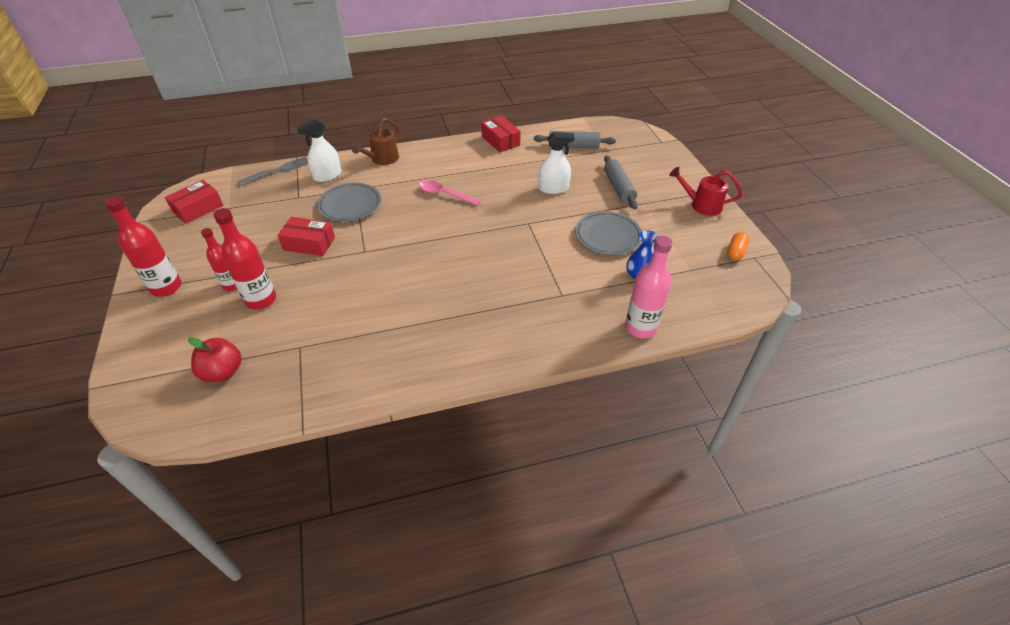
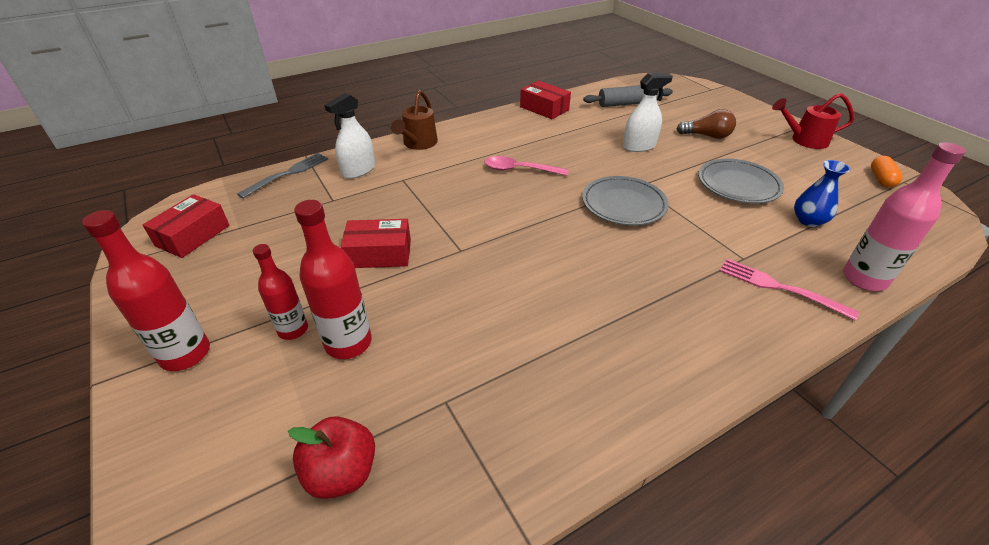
camera: 15 degrees left, 5 degrees down
(350, 205) = (408, 199): grey plate -> grey plate (623, 204)
(570, 321) = (779, 287): none -> pink fork
(618, 188) = (707, 136): grey rolling pin -> brown light bulb

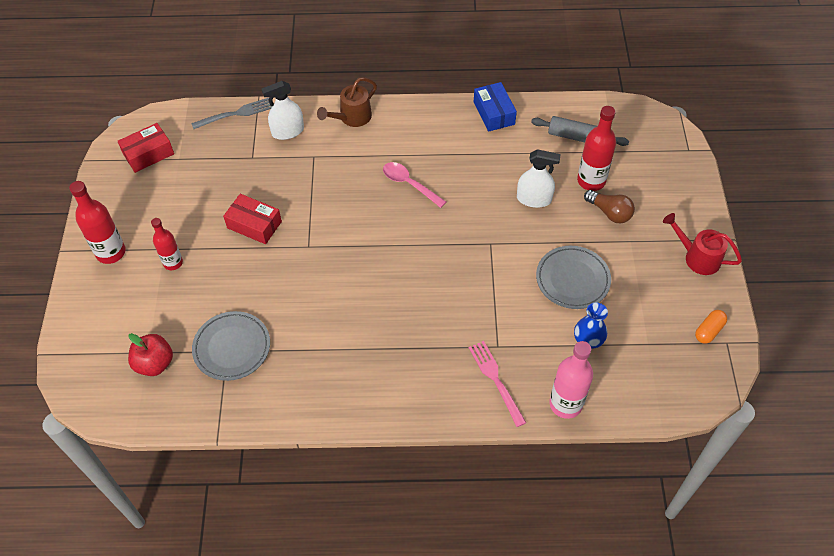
camera: 30 degrees right, 15 degrees up
(348, 343) = (198, 287): red bottle -> red bottle (591, 181)
(544, 108) = (494, 113): red box -> blue box
(623, 204) = (458, 257): grey plate -> grey plate (232, 348)

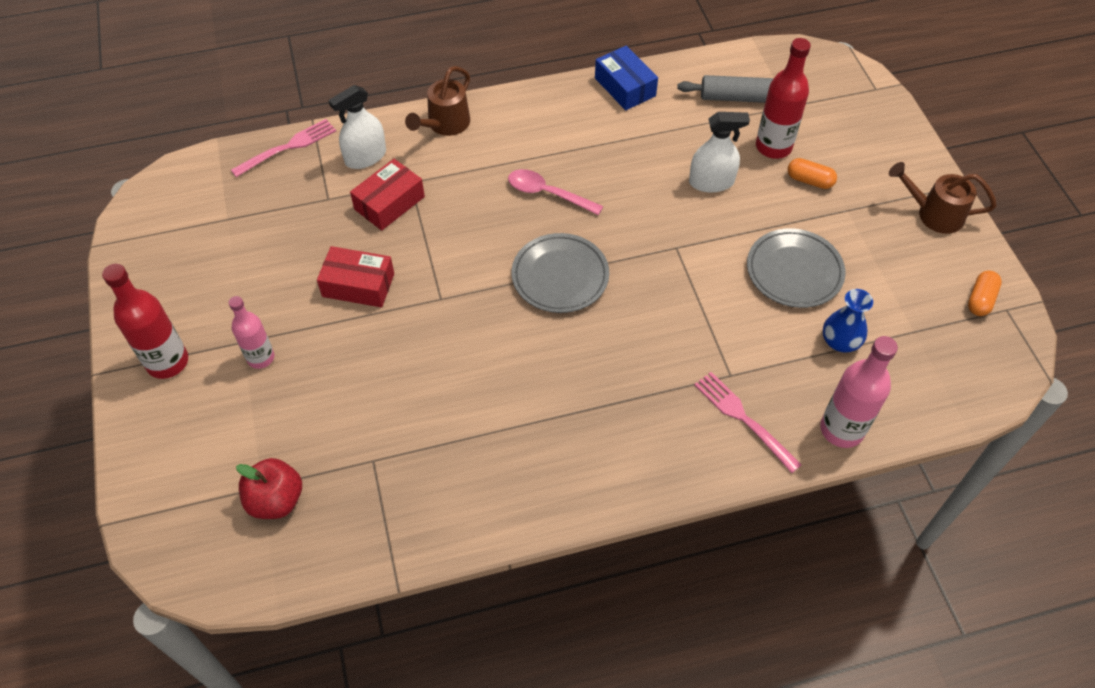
camera: 15 degrees left, 0 degrees up
(148, 154) = (182, 220): red box -> red box (389, 203)
(173, 263) = (260, 358): red bottle -> pink bottle
(232, 348) = (379, 454): grey plate -> grey plate (560, 276)
(235, 114) = (287, 147): grey fork -> pink fork
(609, 212) = (809, 181): brown light bulb -> orange capsule
(697, 257) = (933, 214): red watering can -> brown watering can

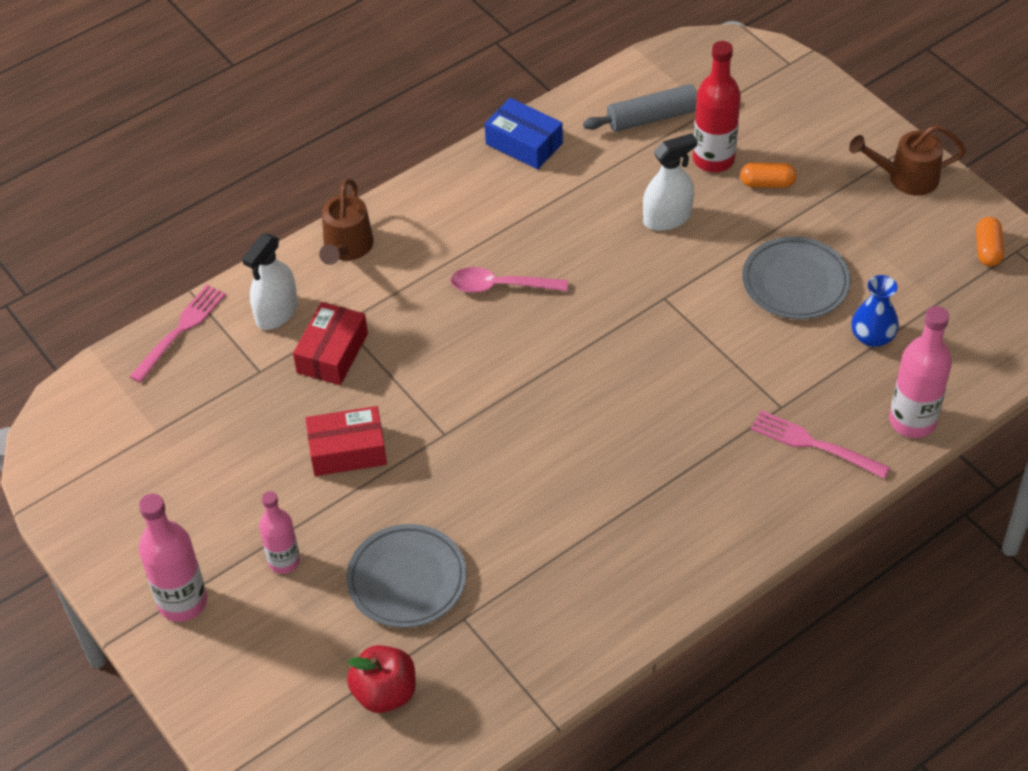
camera: 20 degrees left, 5 degrees down
(167, 362) = (182, 602): red bottle -> pink bottle
(560, 276) = (559, 368): grey plate -> grey plate (407, 580)

